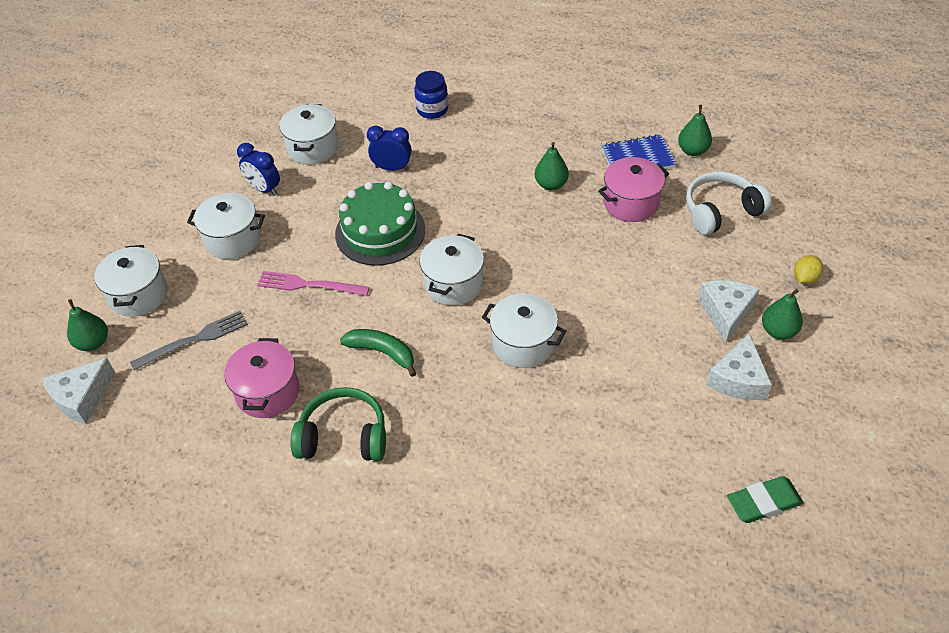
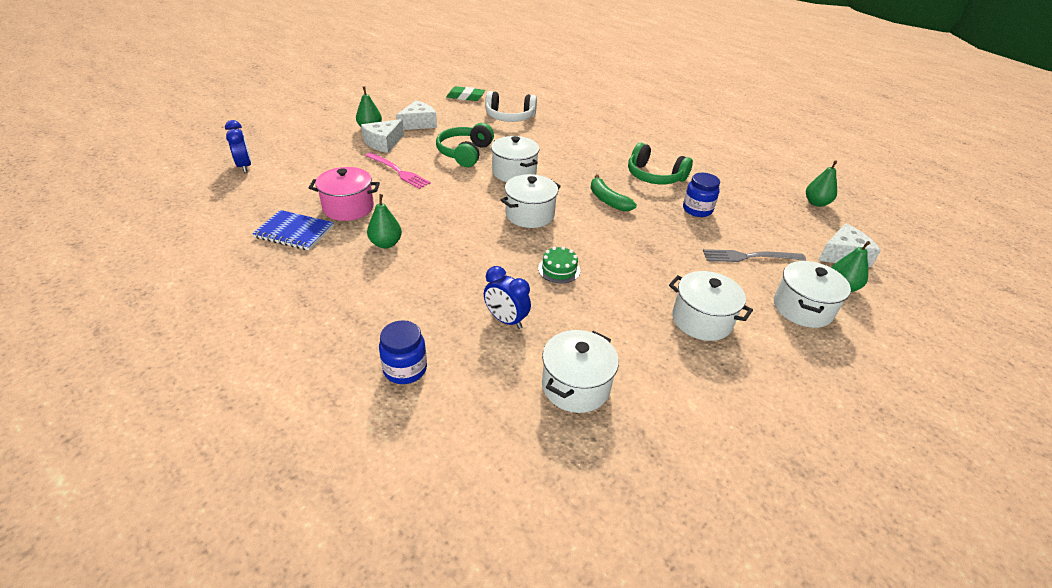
camera: 155 degrees left, 10 degrees down
(264, 189) = (653, 359): blue clock -> blue clock (245, 166)
(267, 392) = (697, 210): pink pot -> blue jar
(309, 285) = (642, 256): pink fork -> pink fork (398, 171)
(380, 231) = (559, 269): green cake -> green cake, size x0.48
(613, 348) = (465, 153): none -> green headphones
(693, 150) = (248, 219): green pear -> green pear (816, 203)
(721, 211) = (301, 180): white headphones -> white headphones (509, 117)
(805, 278) = (318, 138): yellow lemon -> none

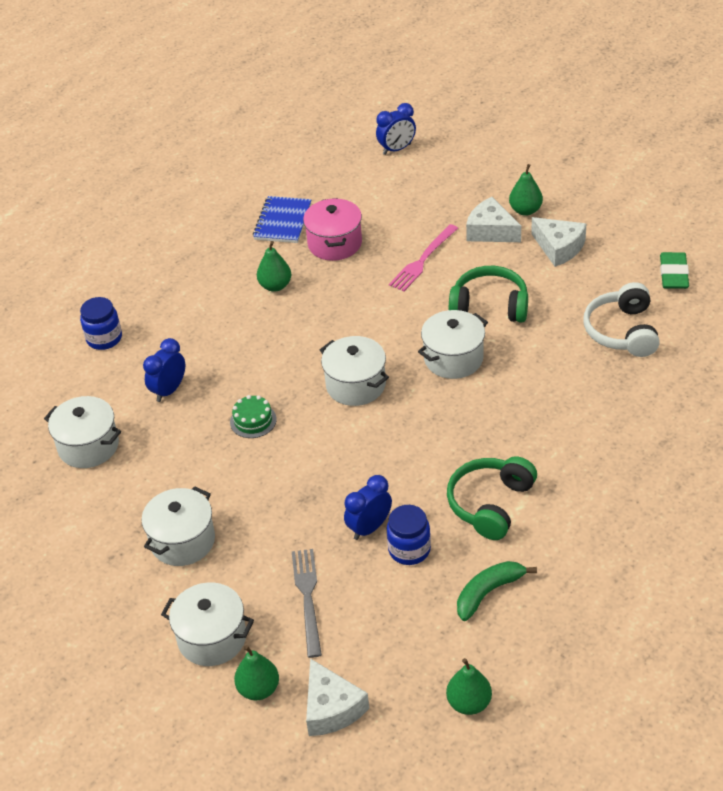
camera: 90 degrees right, 5 degrees up
(607, 200) = (409, 455): green banana -> green banana (488, 592)
(678, 223) = (369, 528): none -> blue clock

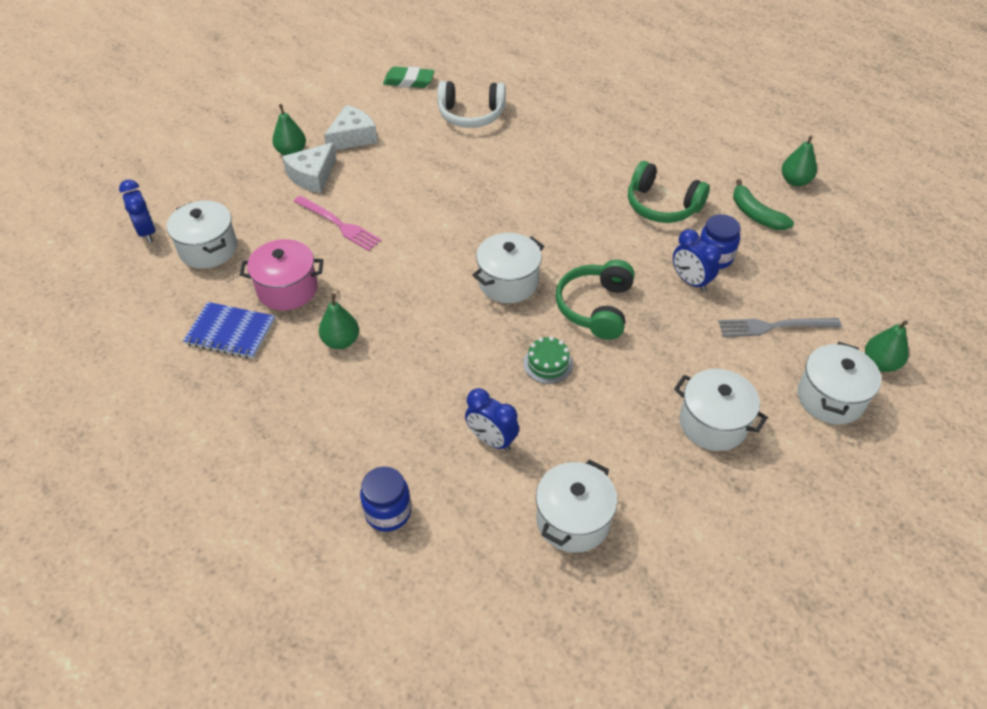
camera: 90 degrees left, 5 degrees up
(331, 708) = (888, 315): white cheese -> none
(453, 358) = (484, 214): white pot -> white pot (208, 249)
(469, 703) = (864, 234): green pear -> green pear (795, 181)
(490, 306) = (419, 185): green headphones -> green headphones (595, 307)

